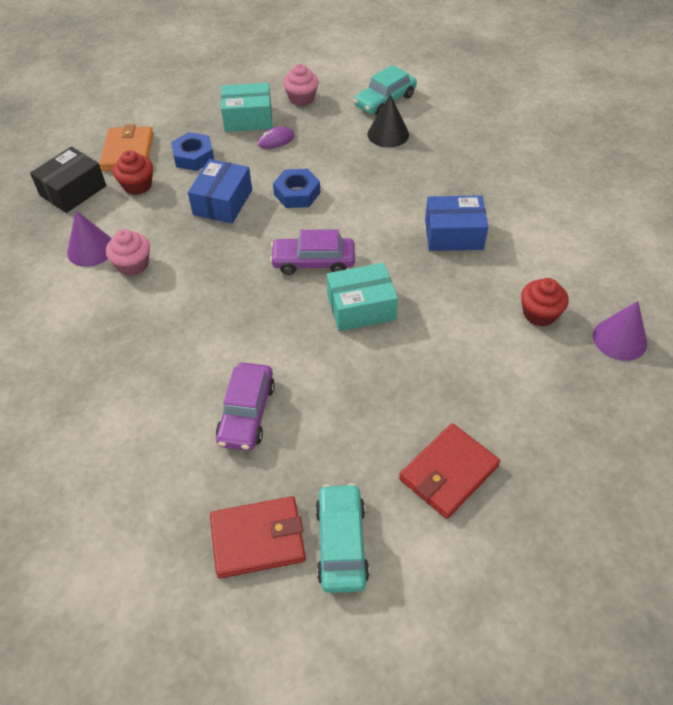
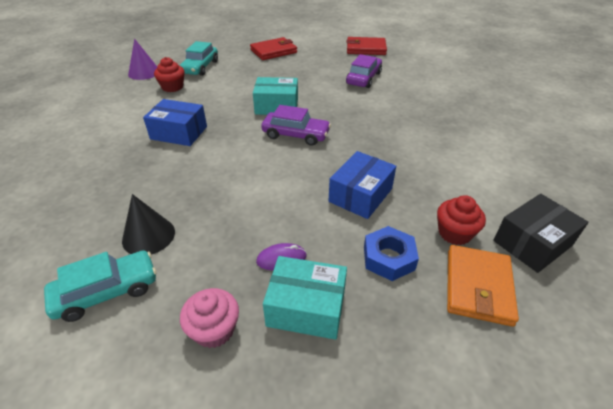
camera: 165 degrees left, 10 degrees down
(91, 249) = (486, 177): purple cone -> none
(133, 265) = (444, 158): pink cupcake -> none
(297, 193) = (285, 188): blue nut -> none
(341, 543) = (330, 44): turquoise car -> turquoise car (200, 67)

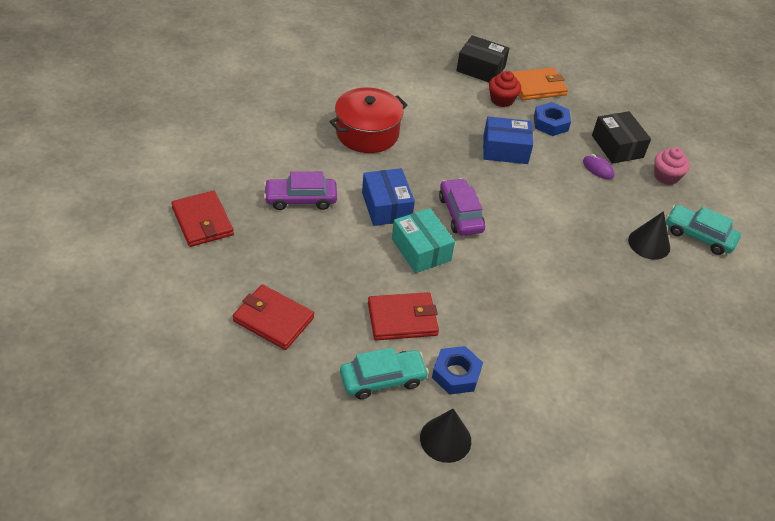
camera: 125 degrees left, 5 degrees up
(144, 72) = (445, 439): purple cone -> black cone
(172, 87) = (456, 374): red cupcake -> blue nut
(179, 133) = (532, 304): blue box -> blue box (386, 206)
(230, 83) = (402, 319): none -> red wallet
(306, 307) = (617, 146): turquoise box -> black box
(427, 123) = (367, 133): none -> red pot

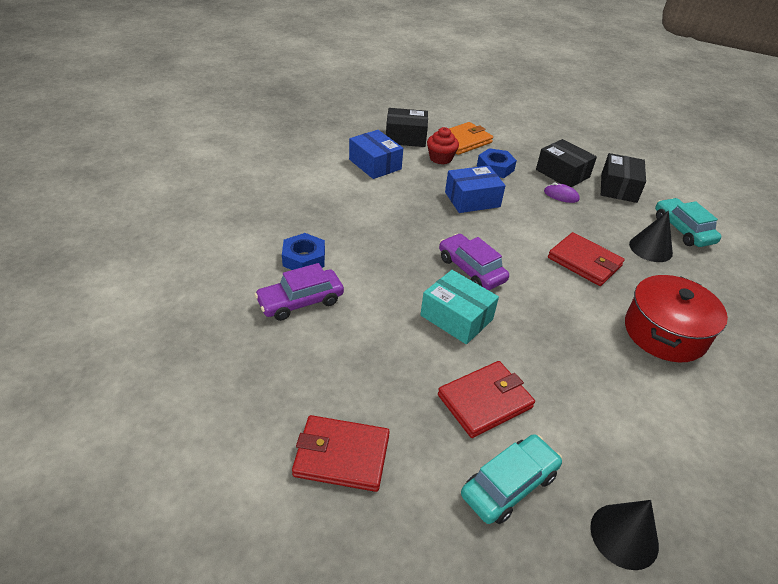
camera: 20 degrees left, 5 degrees down
(202, 221) = (197, 361): red wallet -> red wallet (584, 262)
(367, 133) = (334, 216): red pot -> red pot (664, 332)
(386, 206) = (395, 283): blue box -> blue box (375, 164)
(456, 374) = (580, 446): blue nut -> blue nut (304, 258)
(666, 176) = (618, 188): pink cupcake -> black box
(699, 236) = (682, 230): turquoise car -> turquoise car turned 60 degrees clockwise

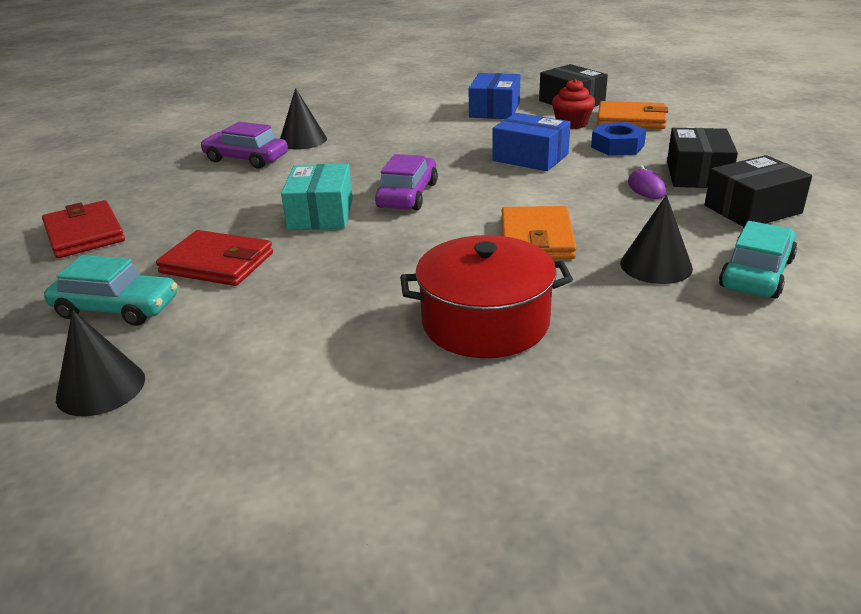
camera: 55 degrees right, 10 degrees down
(304, 258) = (302, 140): blue nut -> black cone
(584, 262) = (536, 238): red wallet -> orange wallet

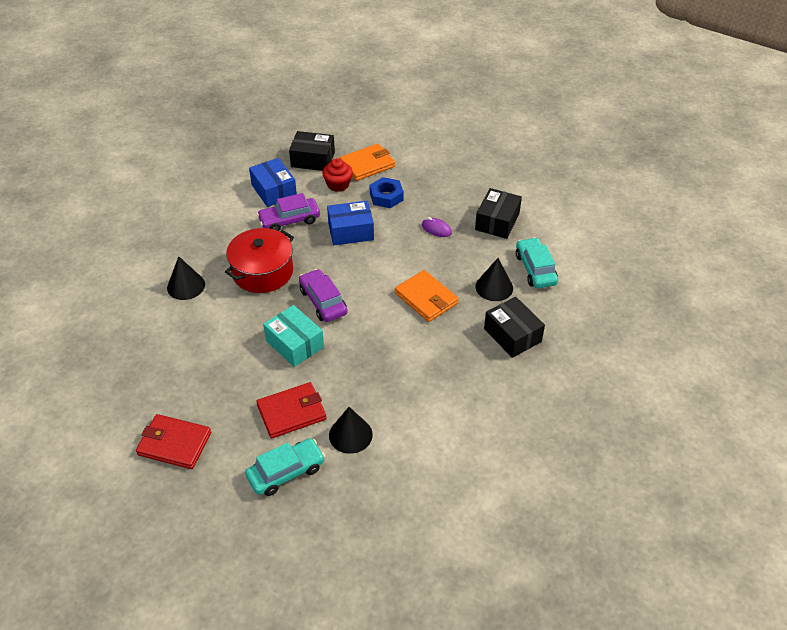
camera: 45 degrees left, 15 degrees up
(101, 388) = (353, 511): black cone -> black cone (350, 435)
(246, 159) = (174, 324): purple car -> purple car (289, 220)
(485, 322) = (464, 366): red pot -> red pot (262, 272)
(697, 174) = (449, 204): black box -> black box (512, 335)

